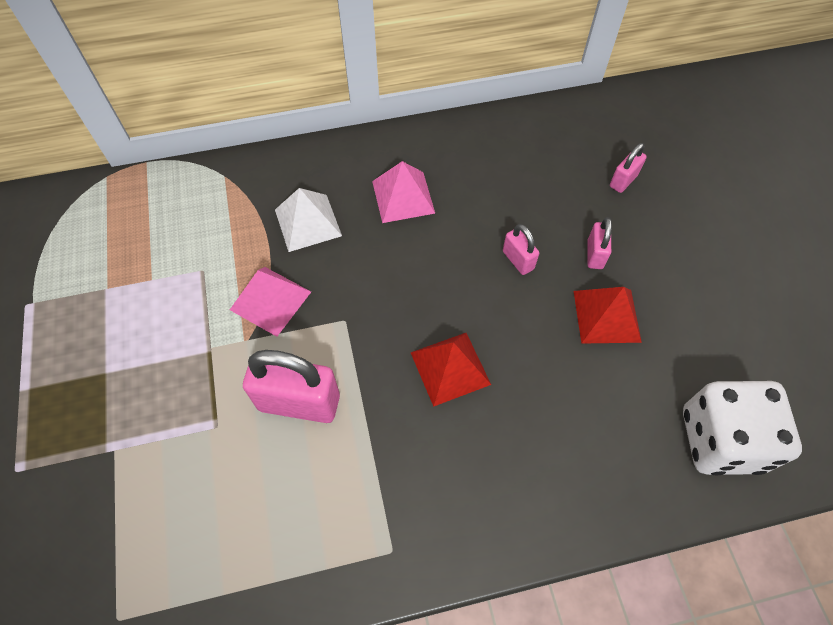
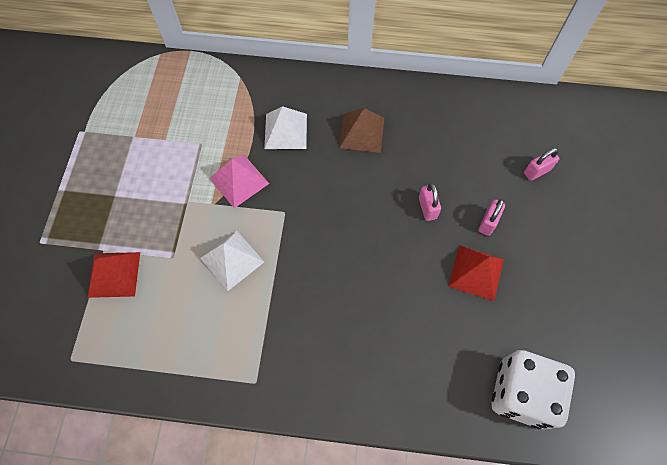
camera: 20 degrees right, 5 degrees up
(299, 402) = (232, 260): pink padlock -> white pyramid
(403, 197) = (361, 132): pink pyramid -> brown pyramid
(450, 368) = (344, 271): red pyramid -> red pyramid (114, 274)

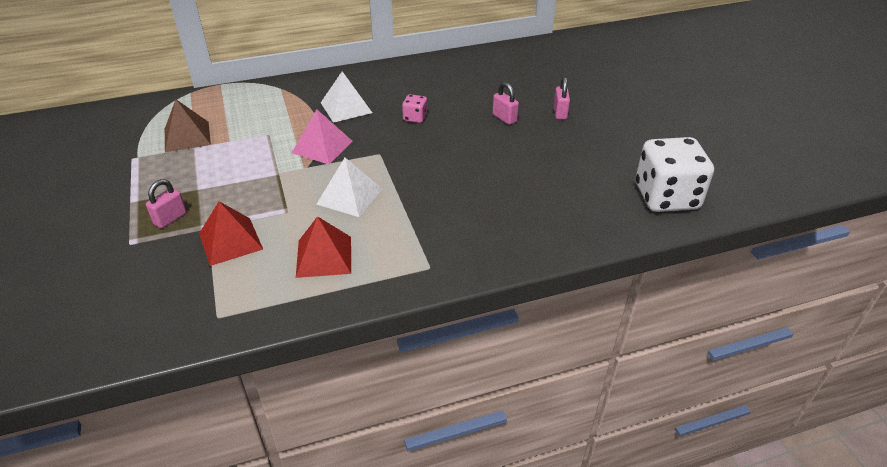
camera: 25 degrees left, 25 degrees down
(341, 172) = (415, 118): none -> pink dice
(361, 132) = (415, 92): brown pyramid -> brown pyramid (187, 136)
(476, 272) = (573, 142): red pyramid -> red pyramid (324, 256)
(536, 171) = (575, 77): pink padlock -> pink padlock (170, 219)

